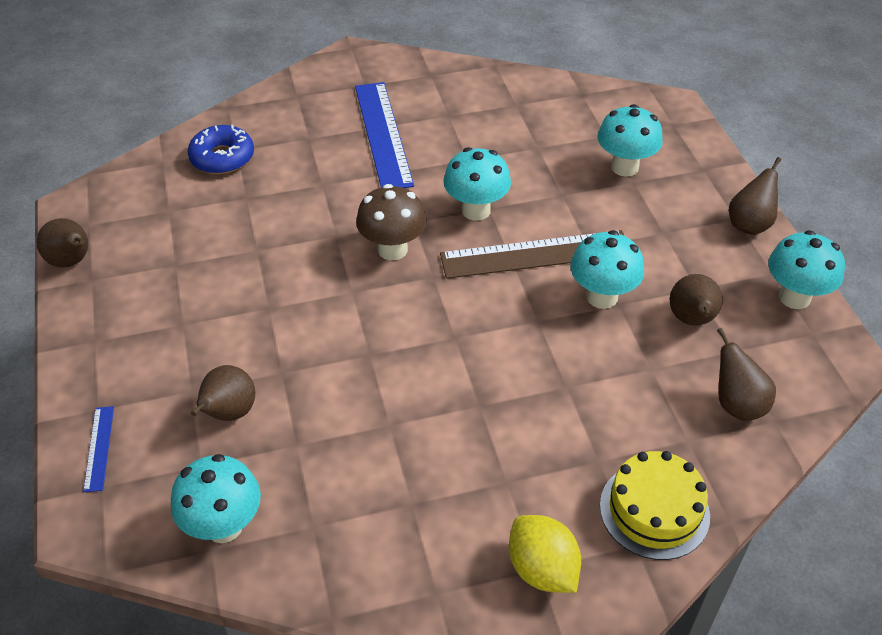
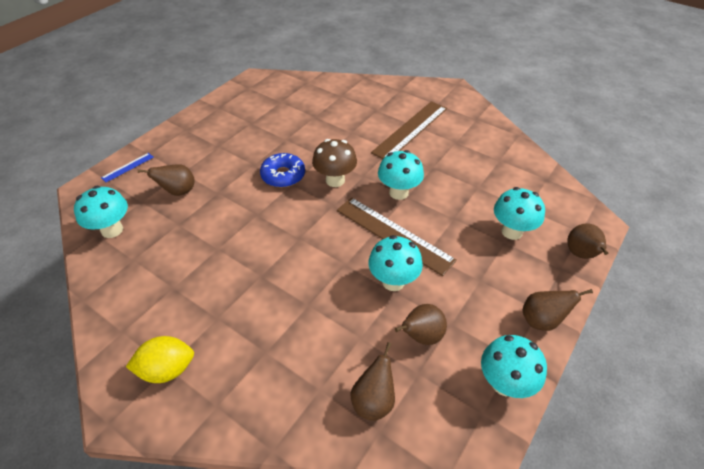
camera: 50 degrees right, 0 degrees up
(72, 261) = (223, 97): brown pear -> brown pear (581, 254)
(222, 157) = (331, 95): blue donut -> blue donut (283, 175)
(383, 134) = (410, 130): blue ruler -> brown ruler
(542, 569) = (167, 369): yellow lemon -> yellow lemon turned 60 degrees clockwise
(654, 510) = (249, 402): yellow cake -> none

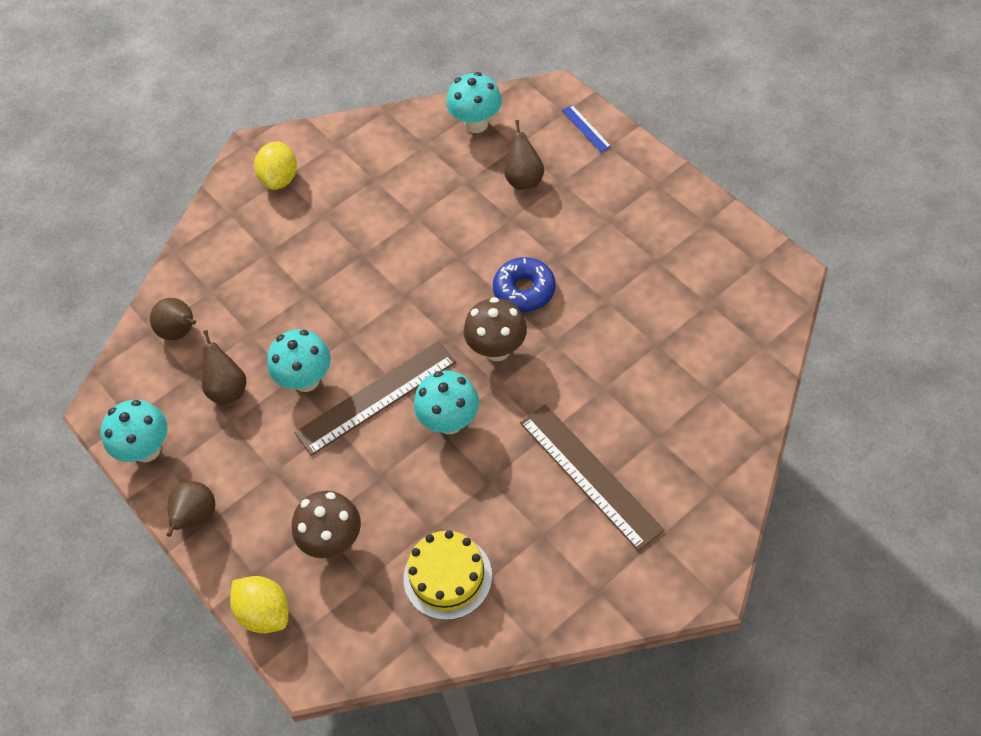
camera: 110 degrees right, 10 degrees up
(502, 174) = (447, 577): none -> yellow cake
(512, 231) = (333, 541): turquoise mushroom -> brown mushroom
(581, 254) = (265, 613): brown pear -> yellow lemon

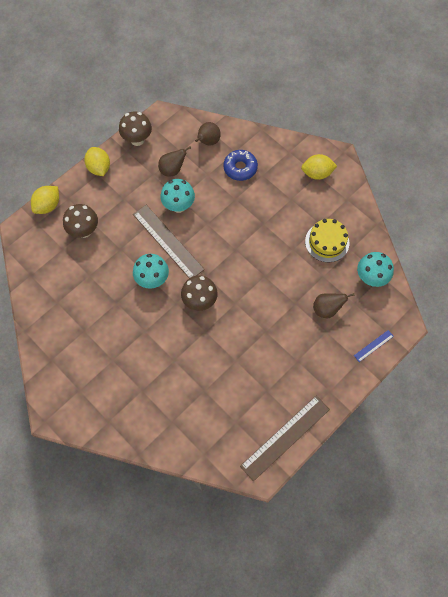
camera: 80 degrees right, 10 degrees up
(147, 449) = (137, 139): turquoise mushroom -> brown mushroom
(196, 517) = (99, 168): brown pear -> yellow lemon
(447, 577) = (62, 286): yellow cake -> yellow cake (327, 242)
(524, 290) = (241, 314): blue donut -> blue donut (240, 168)
(589, 475) = (118, 354): brown ruler -> brown ruler (285, 437)

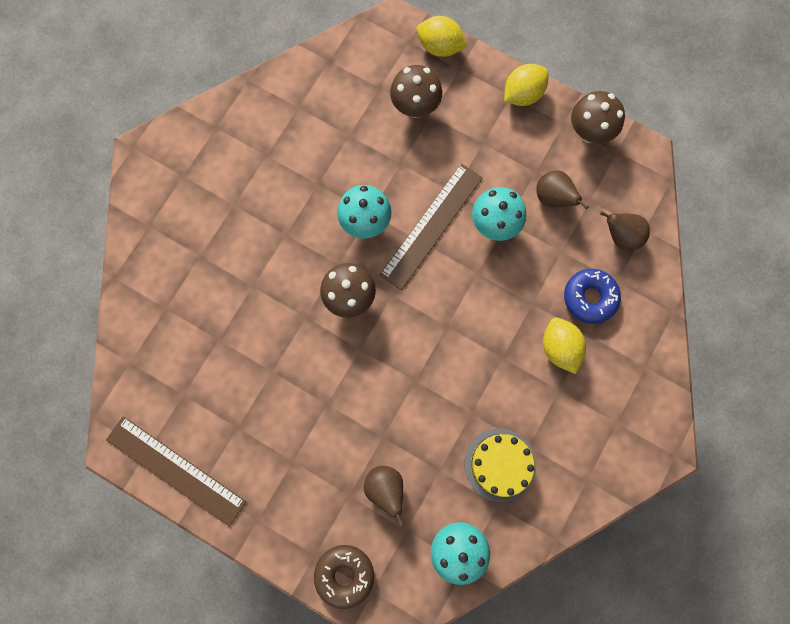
camera: 75 degrees right, 10 degrees up
(317, 173) = (619, 421): yellow lemon -> yellow lemon (559, 347)
(373, 346) = (344, 574): blue ruler -> brown donut

